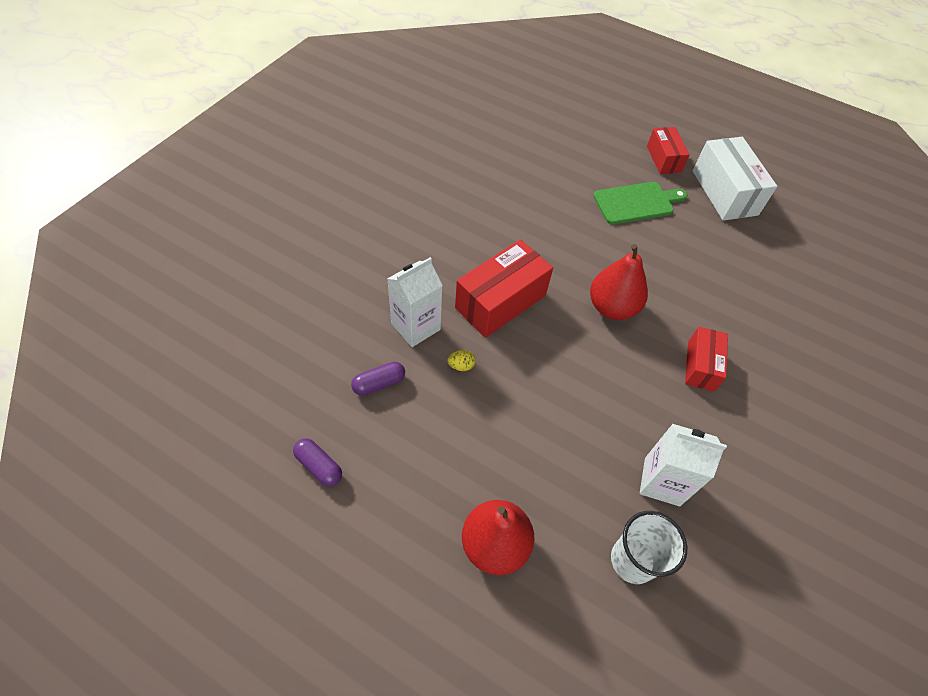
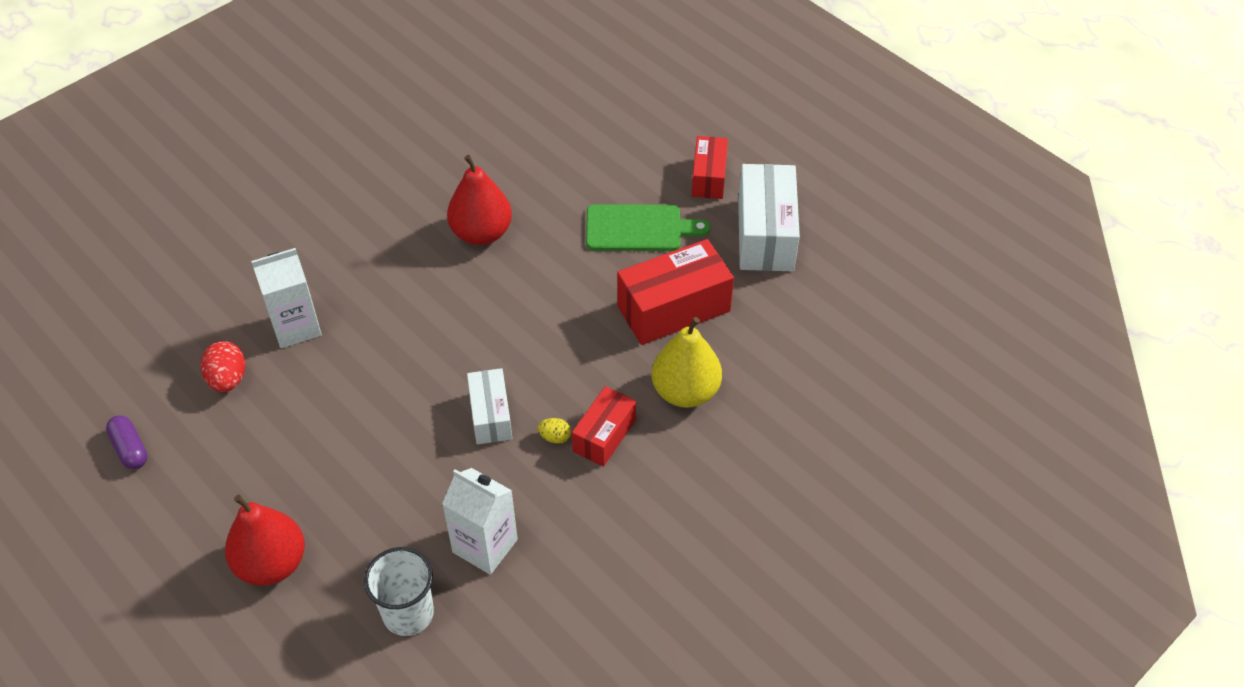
camera: 20 degrees right, 5 degrees down
(379, 383) = (228, 379): purple capsule -> red egg
(461, 366) = (325, 379): yellow egg -> yellow egg (555, 437)
(500, 301) = (405, 317): red box -> red box (673, 308)
(607, 368) = (490, 415): none -> white box
(612, 307) = (535, 349): red pear -> red pear (481, 233)
(738, 318) = (685, 391): none -> yellow pear

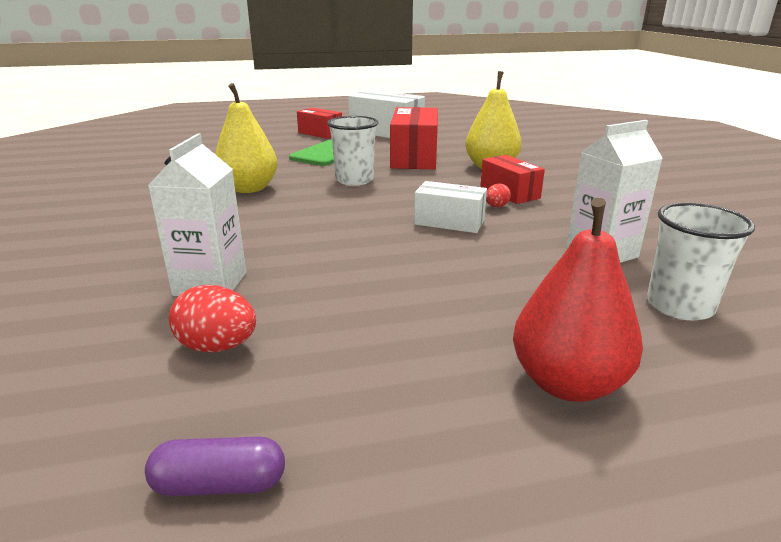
camera: 60 degrees left, 25 degrees down
(481, 233) = (249, 189): red pear -> yellow pear
(555, 437) = (496, 206): yellow egg -> red egg
(558, 295) = (354, 180): none -> white cup

